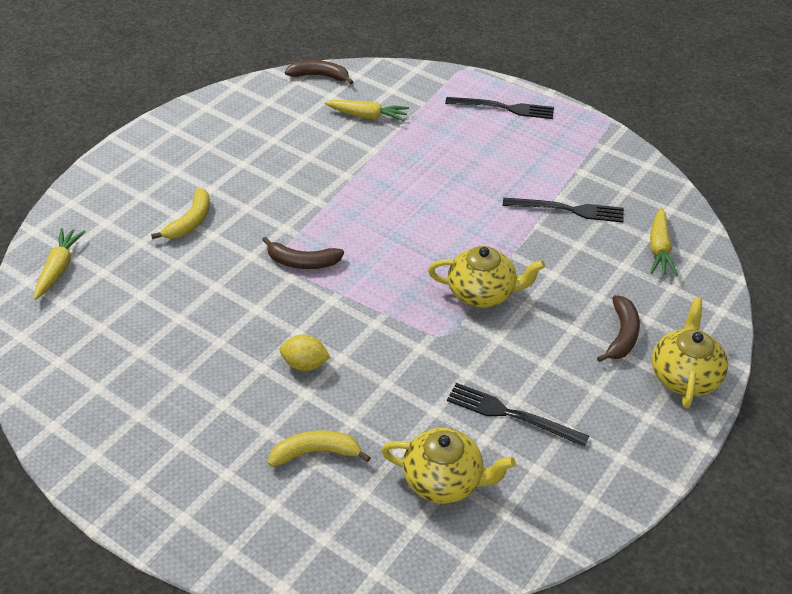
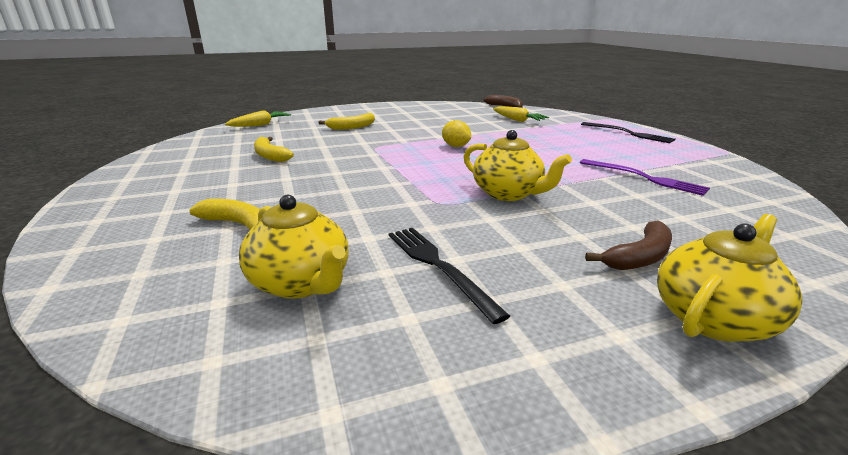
camera: 35 degrees right, 20 degrees down
(184, 335) = (270, 156): none -> yellow banana
(302, 262) = (390, 151): brown banana -> none
(305, 364) = (315, 185): yellow lemon -> yellow lemon (456, 146)
(568, 210) = (644, 178): black fork -> purple fork
(659, 249) = (739, 218): yellow carrot -> none

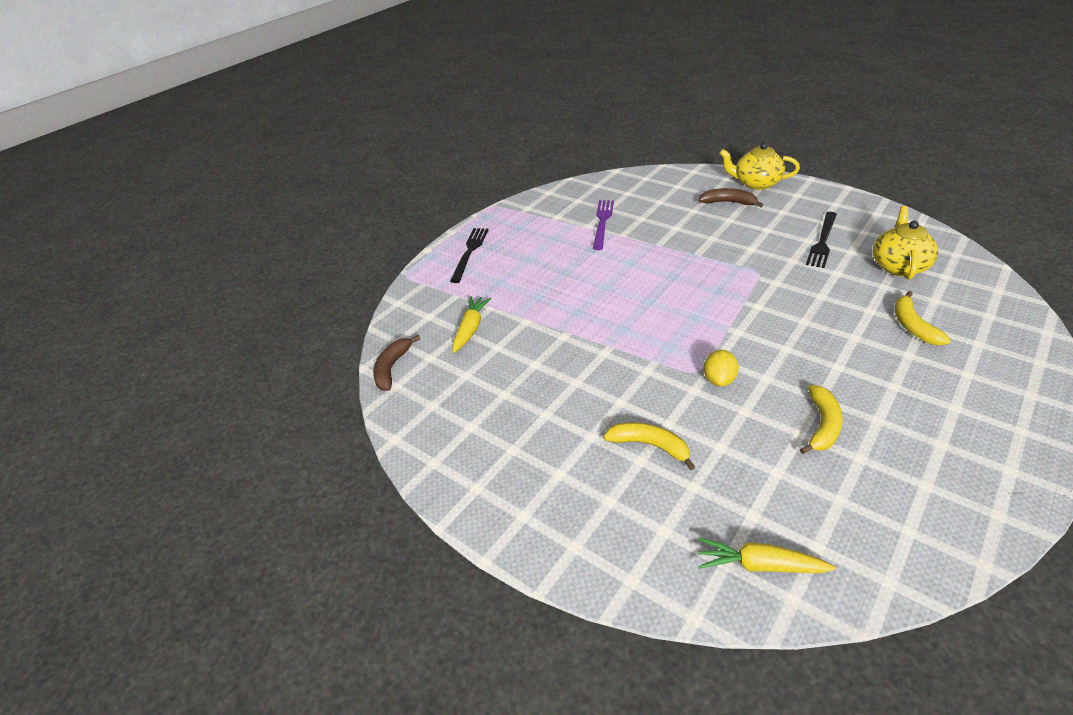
camera: 120 degrees left, 15 degrees up
(456, 146) = (628, 323): yellow lemon -> yellow lemon (719, 380)
(508, 194) = (705, 256): yellow teapot -> none

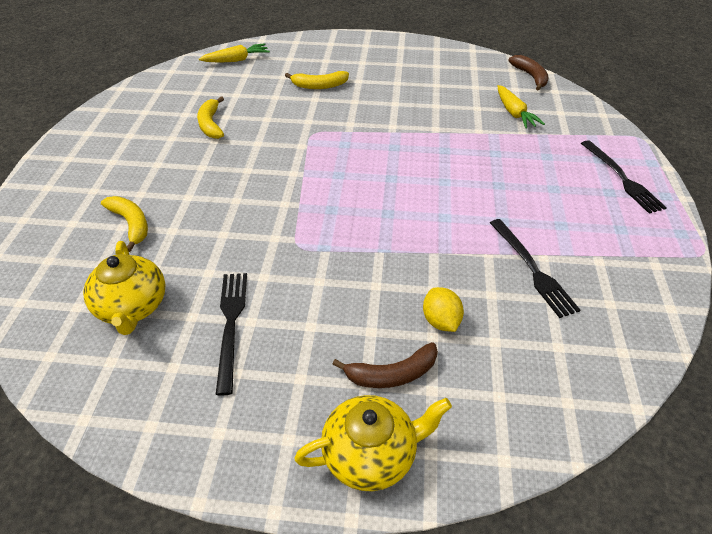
camera: 145 degrees right, 5 degrees up
(602, 222) = (532, 269): purple fork -> black fork
(719, 380) = (293, 132): yellow lemon -> yellow lemon (441, 321)

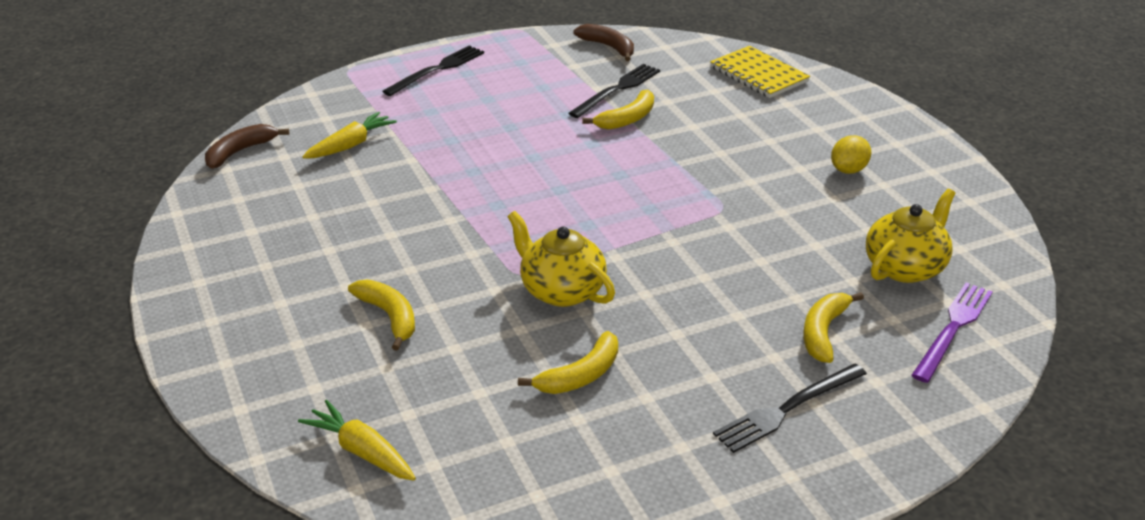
camera: 120 degrees left, 10 degrees down
(56, 289) = (953, 328): none -> purple fork
(231, 324) = (849, 206): black fork -> black fork (787, 409)
(371, 455) = (863, 111): yellow teapot -> yellow teapot (561, 290)
(392, 374) = (795, 121): brown banana -> brown banana (608, 47)
(441, 321) = (722, 115): yellow lemon -> yellow lemon (848, 170)
(472, 253) = (627, 119): none -> yellow banana
(513, 403) = (758, 74): none -> yellow notebook

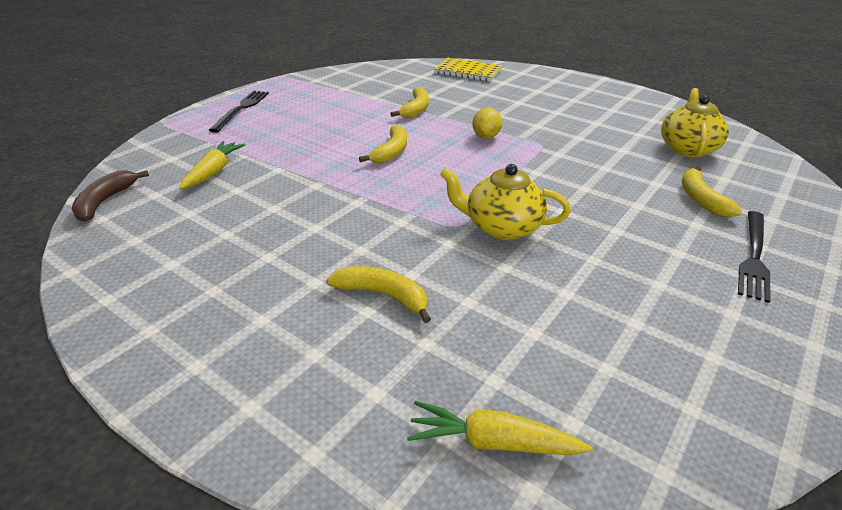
camera: 30 degrees left, 0 degrees up
(581, 375) = (593, 286): yellow banana -> yellow banana (391, 152)
(608, 47) = (356, 75): brown banana -> none
(617, 90) = (389, 95): black fork -> none
(848, 170) = (584, 107): yellow lemon -> yellow lemon (486, 137)
(953, 328) = (761, 174): purple fork -> none

